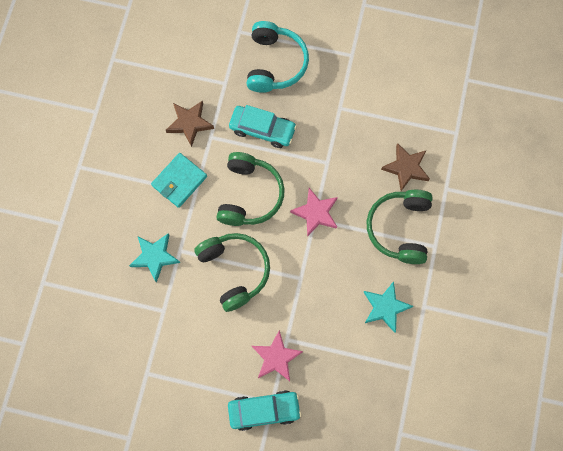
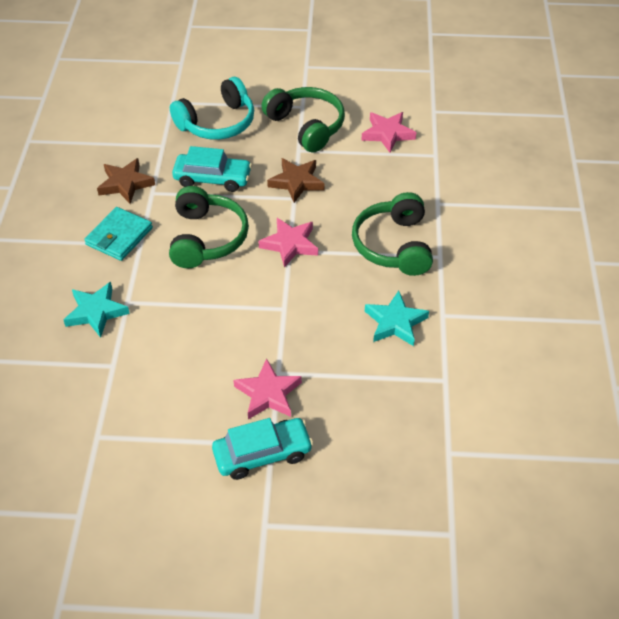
camera: 10 degrees left, 25 degrees down
(234, 270) = (199, 312): green headphones -> green headphones (306, 126)
(275, 64) = (217, 123): turquoise headphones -> turquoise headphones turned 60 degrees clockwise
(406, 168) = (386, 191): brown star -> brown star (296, 182)
(420, 101) = (387, 134): none -> pink star

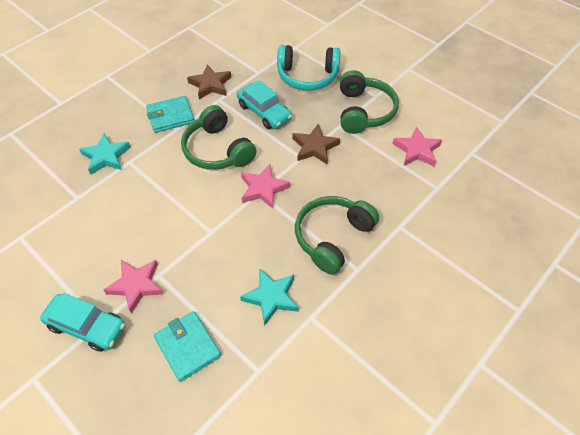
camera: 40 degrees right, 5 degrees up
(207, 238) = (217, 150): green headphones -> green headphones turned 105 degrees clockwise
(370, 404) = (188, 347): none -> turquoise wallet

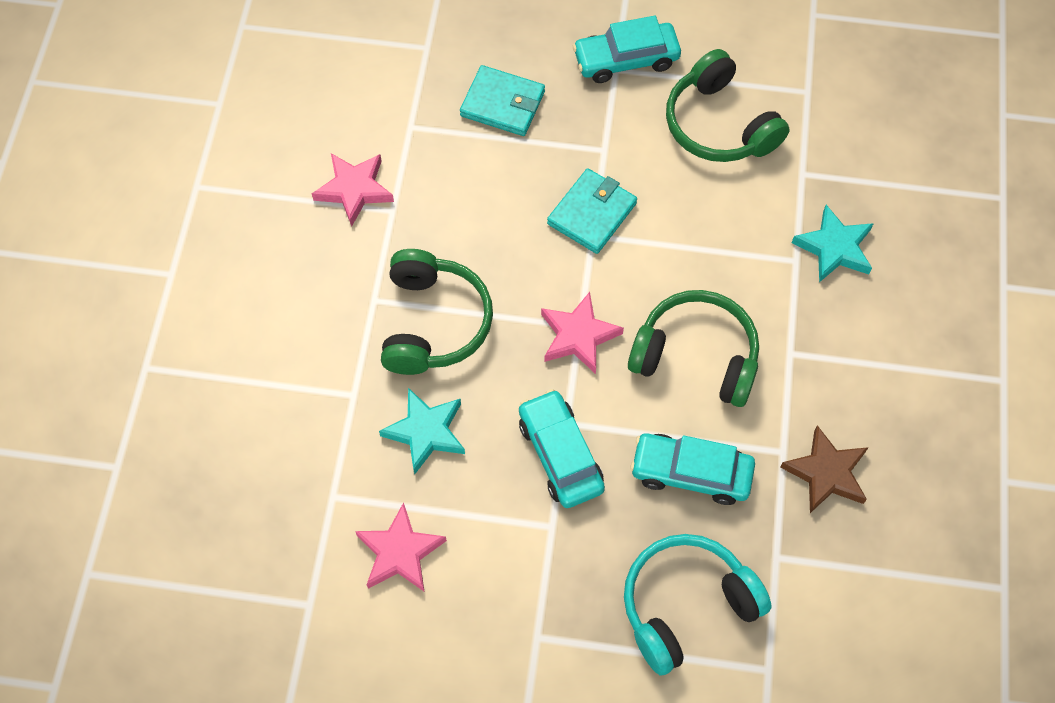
camera: 145 degrees right, 10 degrees up
(136, 285) = (617, 125): pink star -> pink star (354, 189)
(170, 116) = (822, 370): turquoise wallet -> turquoise wallet (592, 213)
(271, 297) = (454, 204): turquoise star -> turquoise star (426, 432)
(314, 147) = (560, 454): brown star -> turquoise car
(363, 111) = (534, 583): green headphones -> green headphones (719, 125)

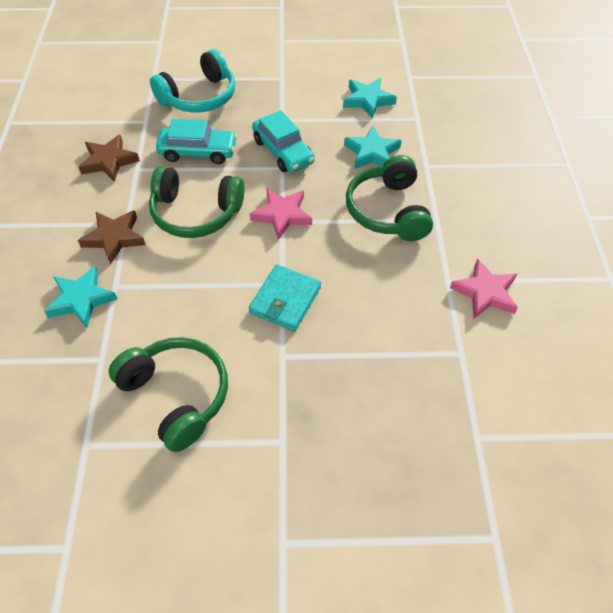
camera: 170 degrees right, 10 degrees down
(400, 552) = (368, 100): pink star -> turquoise star
(502, 104) = (384, 387): turquoise wallet -> none
(626, 59) = (273, 454): turquoise car -> none
(804, 331) = (114, 238): none -> brown star

